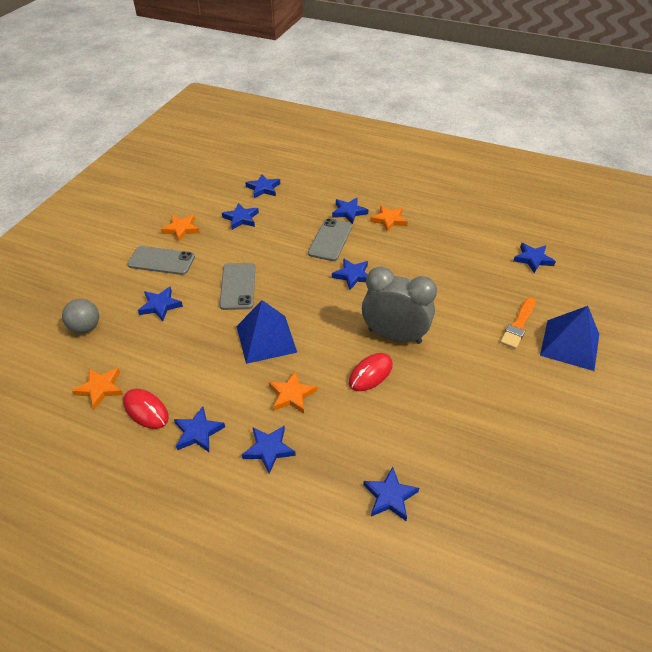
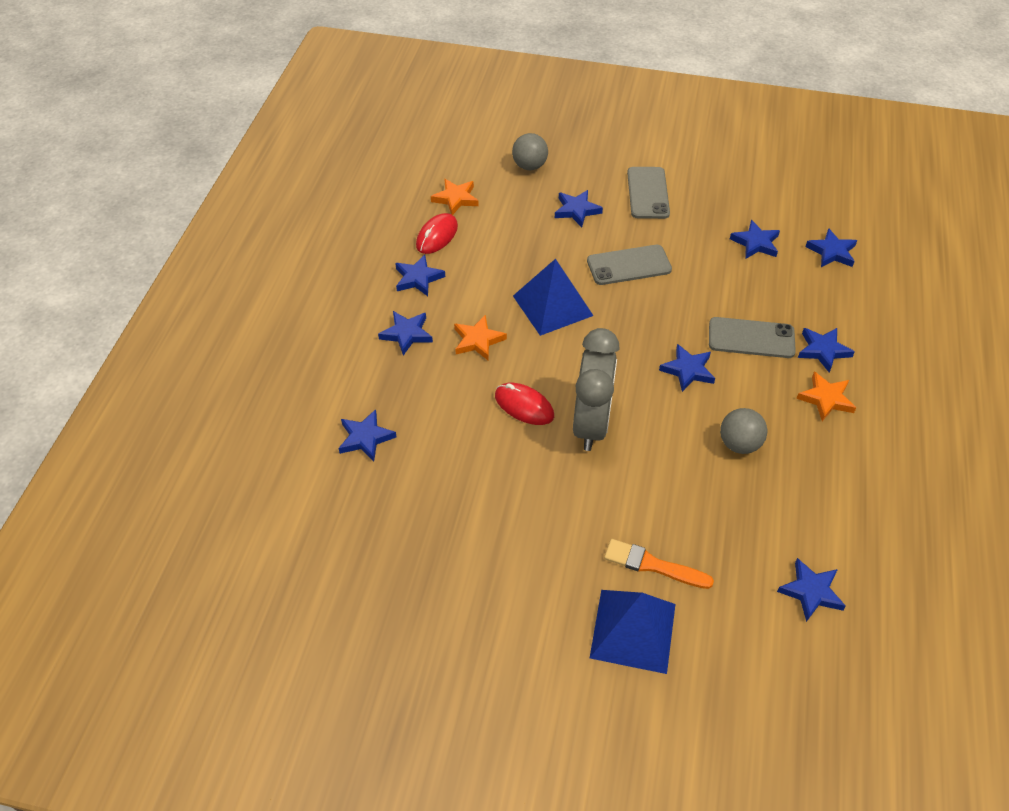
camera: 80 degrees right, 5 degrees up
(181, 229) = (710, 195): orange star -> none
(421, 265) = (739, 444): none -> grey ball

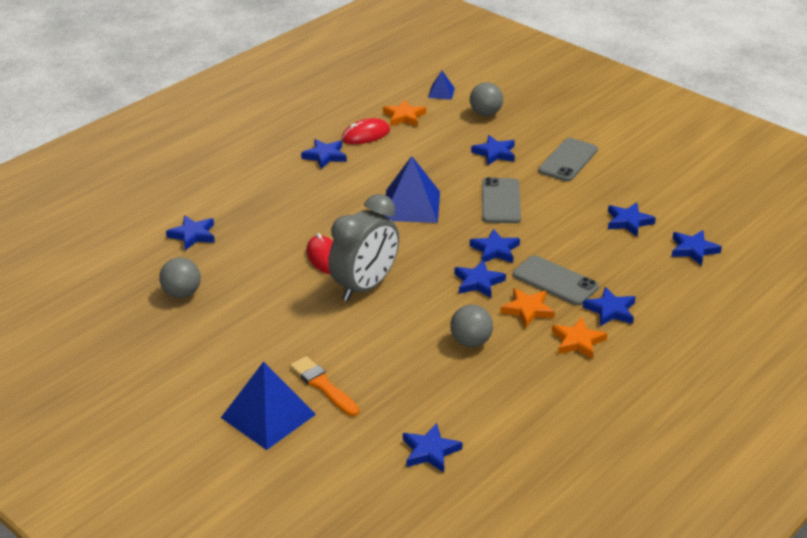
camera: 30 degrees right, 15 degrees down
(407, 334) = (282, 186): blue star -> blue star (495, 250)
(417, 519) = (182, 293): none -> grey ball
(467, 156) = (441, 92): none -> blue pyramid
(478, 340) = (331, 207): orange star -> orange star (527, 310)
(629, 265) = (501, 201): grey phone -> grey phone turned 75 degrees clockwise

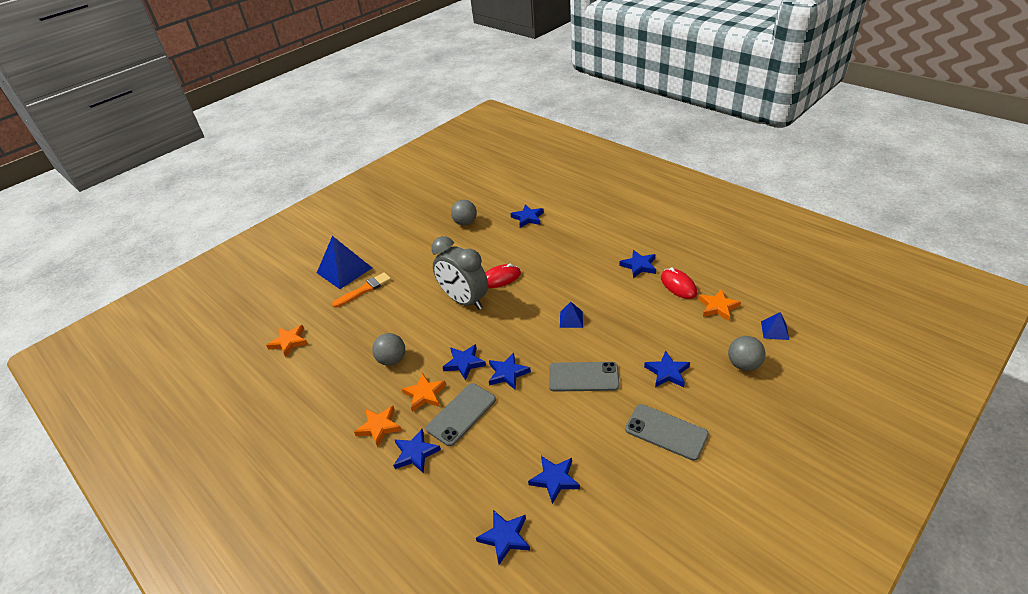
camera: 95 degrees right, 5 degrees up
(411, 205) = (571, 319): blue pyramid -> blue pyramid, size x0.50
(430, 451) = (289, 342): blue star -> orange star

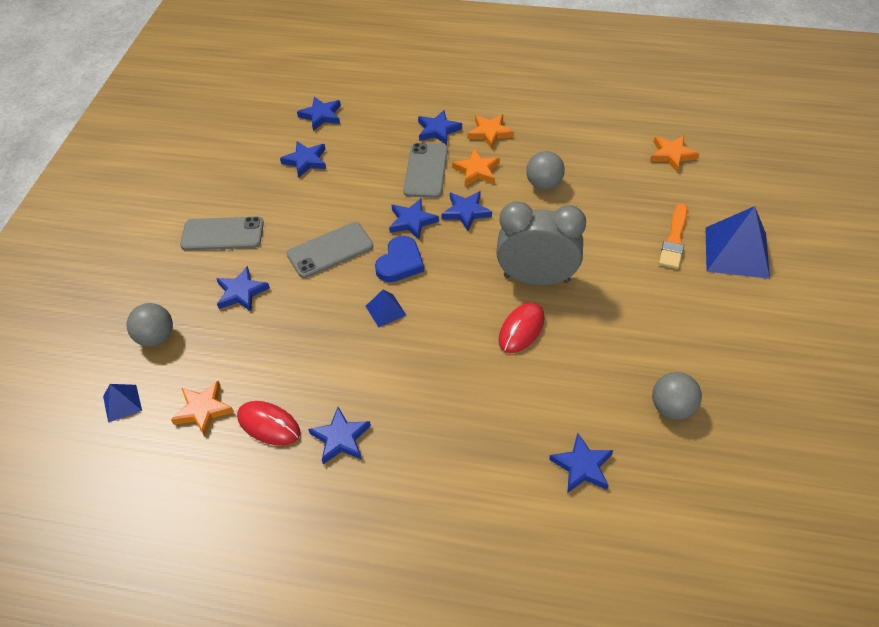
camera: 145 degrees right, 10 degrees up
(539, 346) = (400, 263): none -> blue heart

